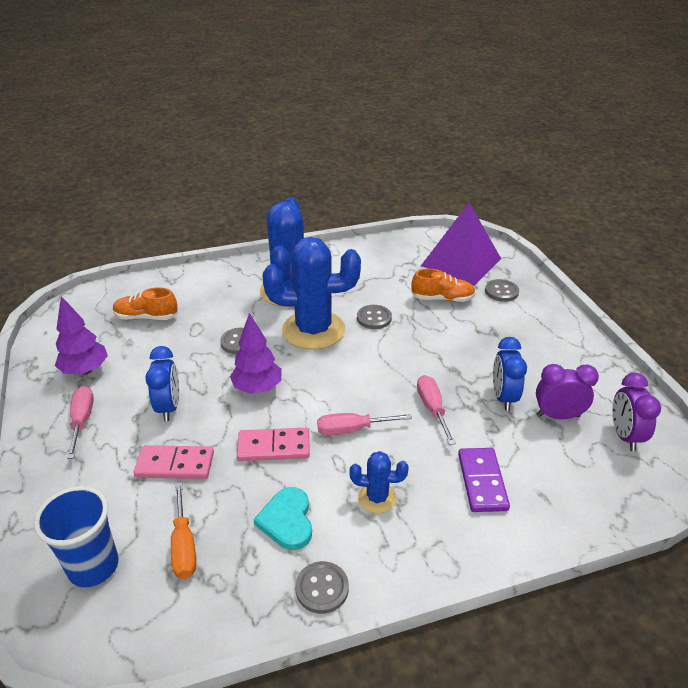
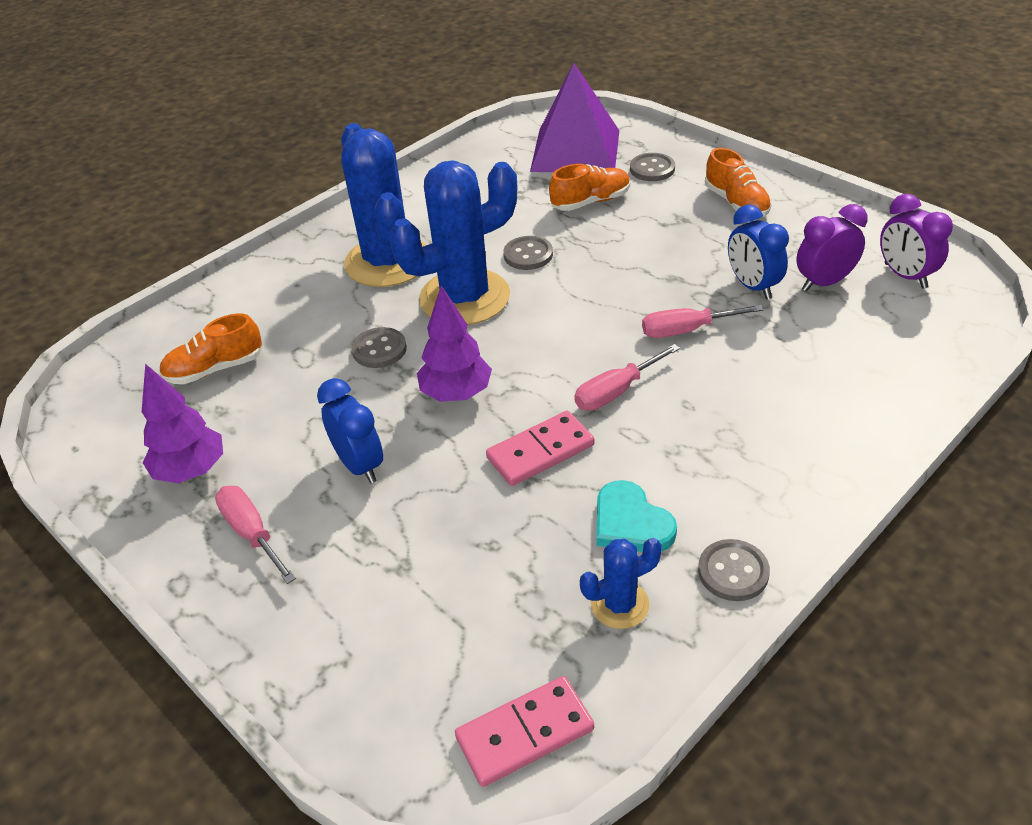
camera: 25 degrees left, 5 degrees up
(93, 566) = (442, 687): blue cup -> none
(175, 464) = (434, 527): pink domino -> pink domino (524, 733)
(184, 545) = (533, 608): orange screwdriver -> none
(377, 497) = (709, 451): blue cactus -> blue cactus (619, 605)
(432, 408) = (686, 330): pink screwdriver -> pink screwdriver turned 60 degrees counterclockwise
(482, 481) = (805, 384): purple domino -> none
(541, 335) = (736, 203): none -> orange shoe

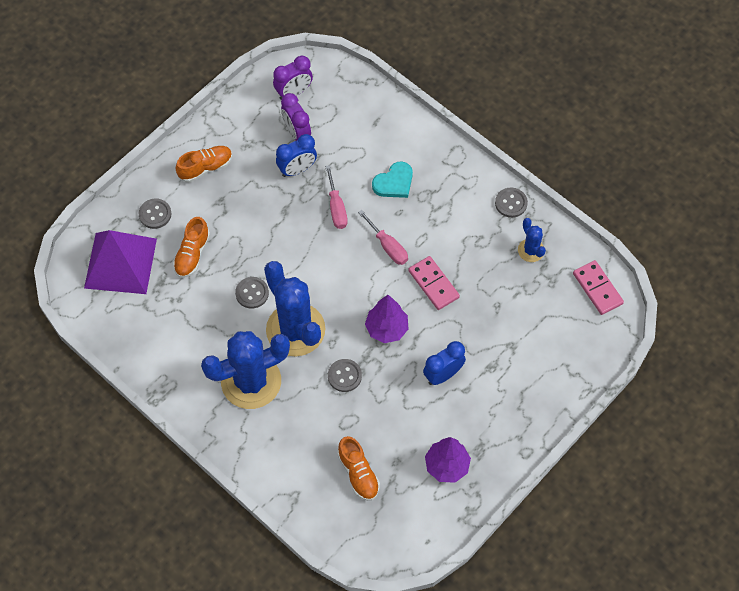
camera: 95 degrees left, 20 degrees up
(252, 533) = (492, 422): pink screwdriver -> none
(591, 202) = (192, 254): orange shoe -> orange shoe turned 135 degrees counterclockwise
(631, 523) = (482, 243): turquoise heart -> turquoise heart (394, 182)

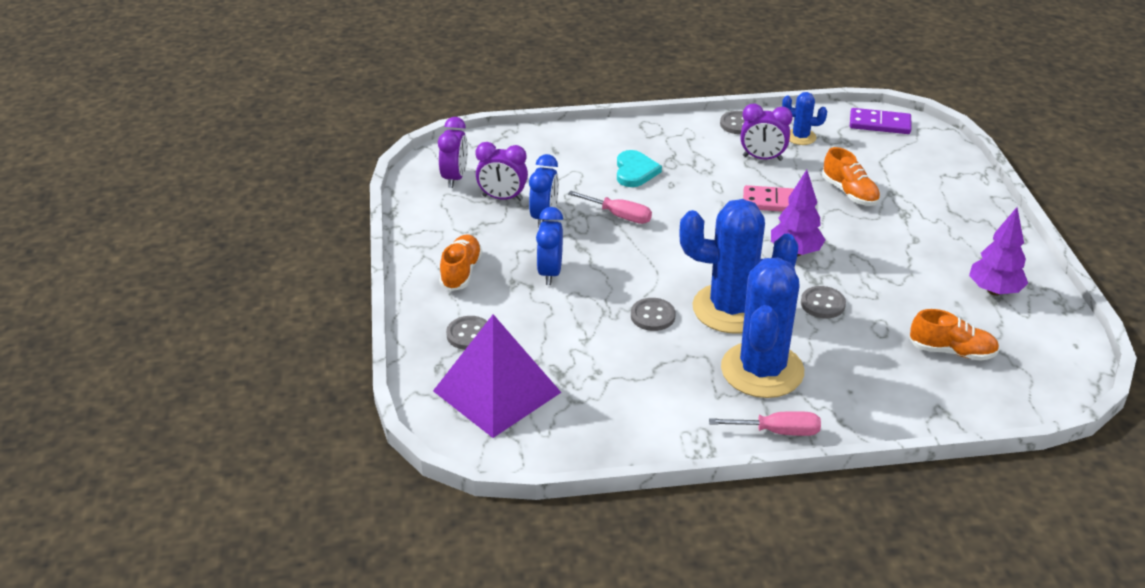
camera: 50 degrees left, 25 degrees down
(192, 254) = (553, 333): orange shoe -> orange shoe (849, 193)
(388, 246) = (701, 207): pink screwdriver -> pink screwdriver (777, 431)
(443, 375) = (884, 244): blue clock -> blue clock (550, 273)
(481, 244) = (762, 158): none -> purple clock
(597, 289) = (879, 124): pink domino -> purple domino

